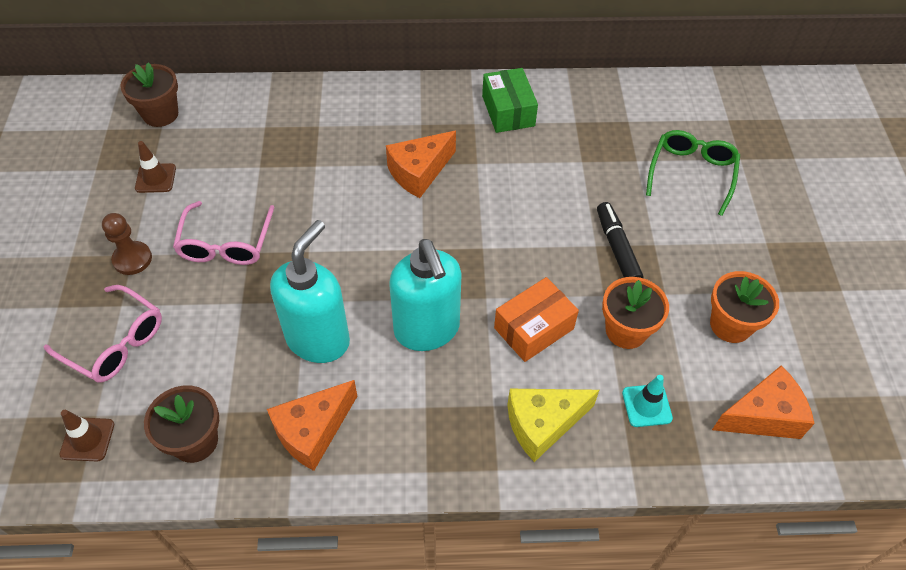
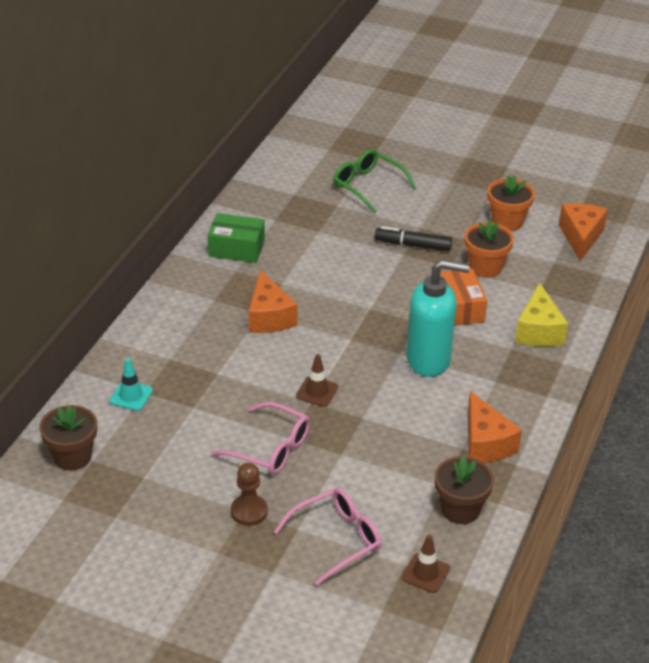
camera: 65 degrees left, 15 degrees down
(155, 178) = (158, 477): brown traffic cone -> brown traffic cone (317, 392)
(318, 339) = (404, 419): turquoise soap dispenser -> none
(646, 405) = (548, 280): turquoise traffic cone -> turquoise traffic cone (131, 396)

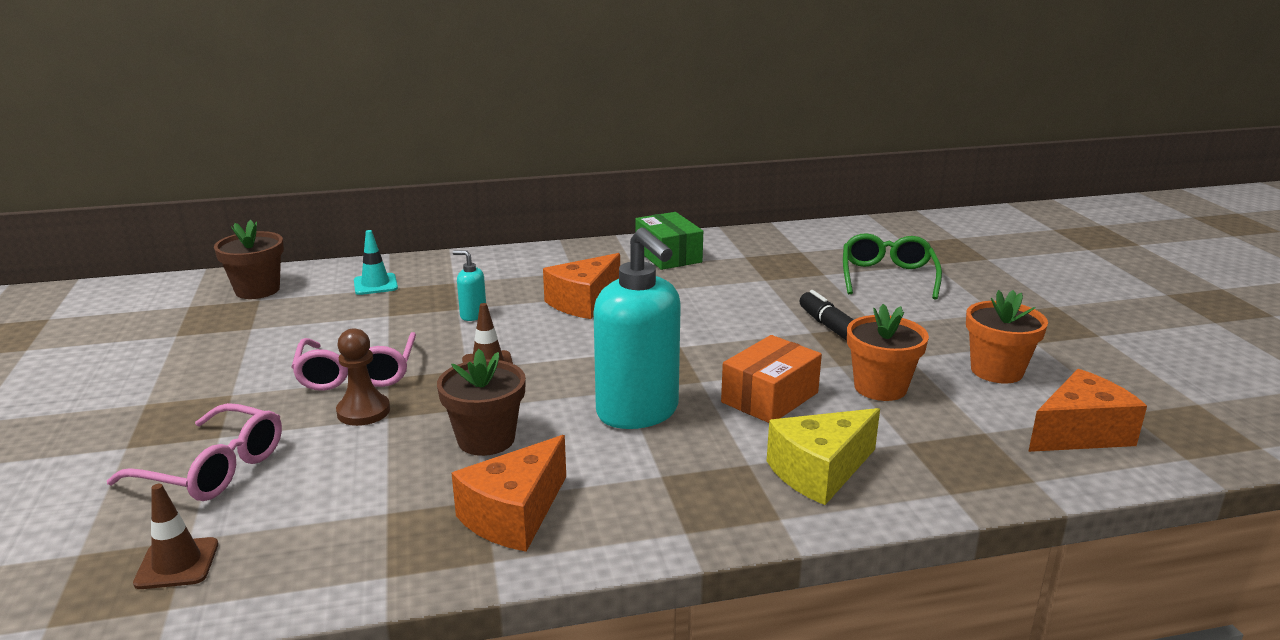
camera: 55 degrees right, 15 degrees down
(236, 370) = (473, 315): none -> turquoise soap dispenser
(249, 511) = (232, 397): brown pawn -> brown pawn (363, 411)
(460, 509) = (344, 545): brown flower pot -> brown flower pot (486, 439)

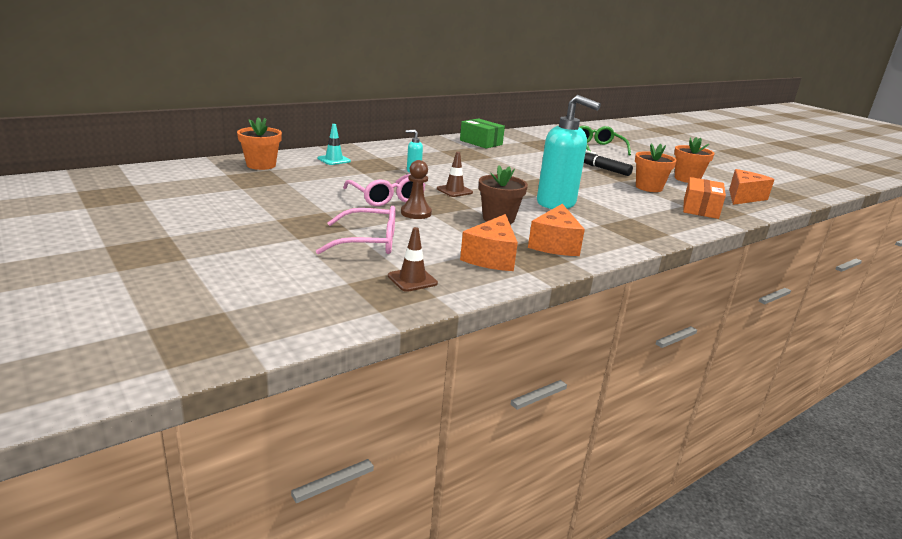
camera: 25 degrees left, 0 degrees up
(257, 290) = (261, 165): brown flower pot -> orange flower pot
(584, 302) = (465, 163): orange cheese -> orange cheese (491, 257)
(769, 397) = (607, 194): orange box -> orange box (700, 209)
(820, 472) = (663, 217): yellow cheese -> none

